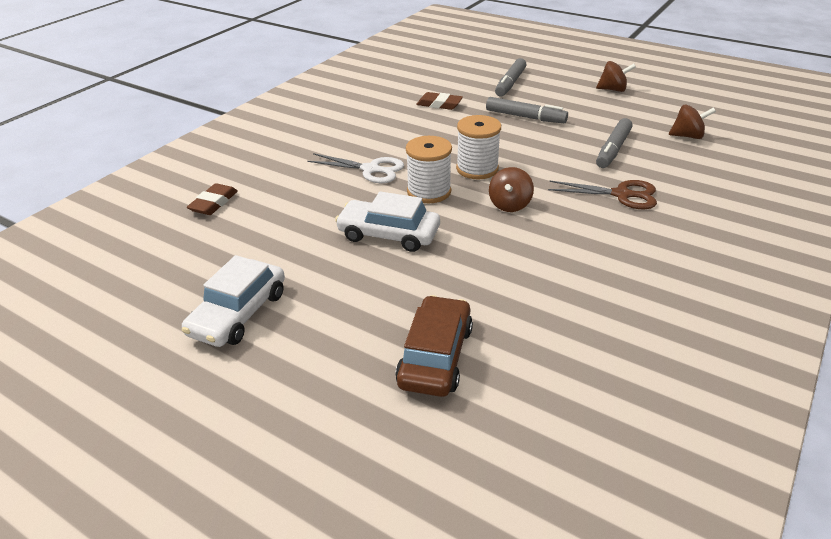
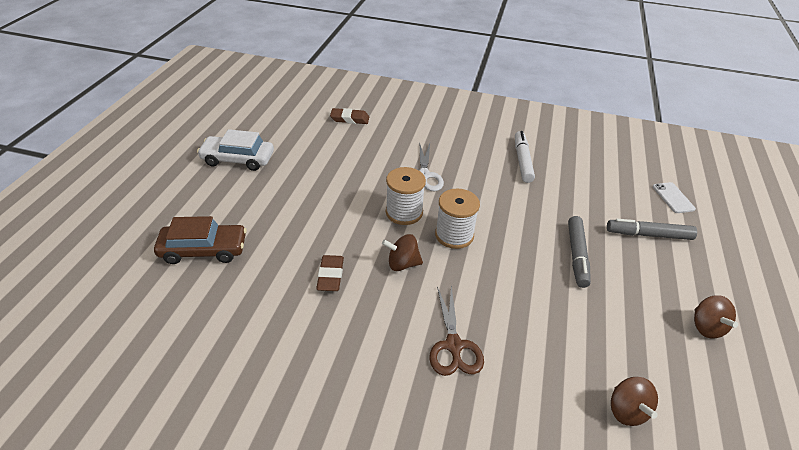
camera: 70 degrees right, 5 degrees up
(380, 112) = (522, 161): none -> white marker
(389, 234) = (337, 202): white car -> none
(439, 104) = (562, 192): brown eraser -> brown eraser (330, 276)
(469, 63) = (673, 198): none -> white phone
(613, 150) = (547, 334): grey marker -> none

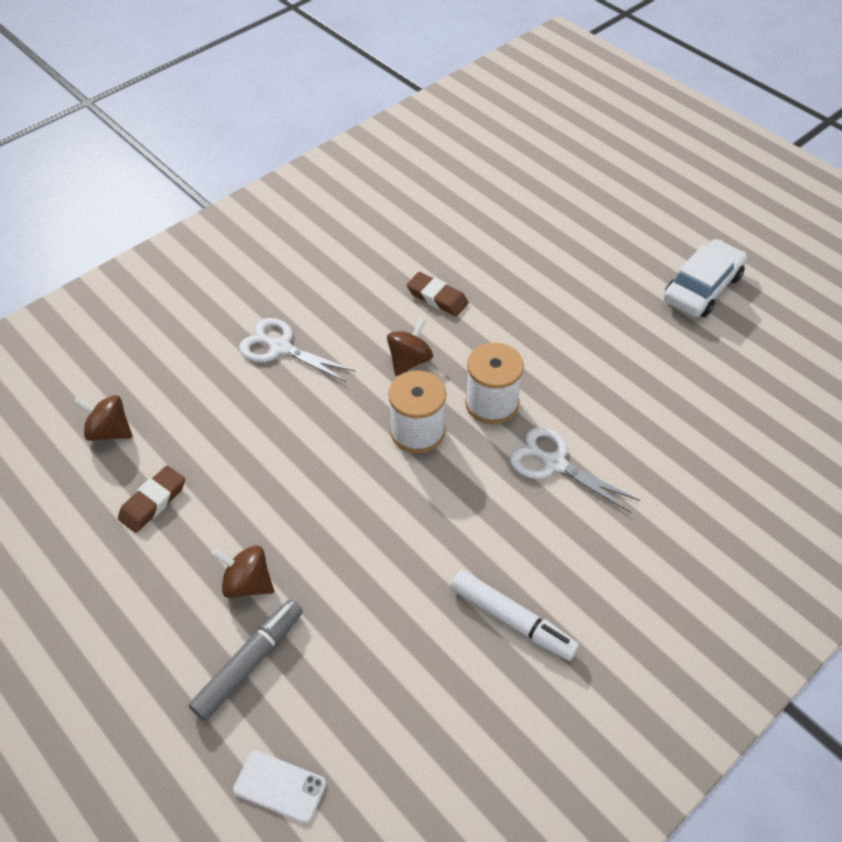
camera: 125 degrees right, 10 degrees up
(204, 250) = (543, 221): brown car -> none
(350, 119) = (756, 444): brown eraser -> brown eraser (153, 502)
(453, 345) = (280, 348): brown scissors -> white scissors
(577, 255) = (289, 538): grey marker -> none
(706, 327) = (97, 586): brown spinning top -> brown spinning top (247, 583)

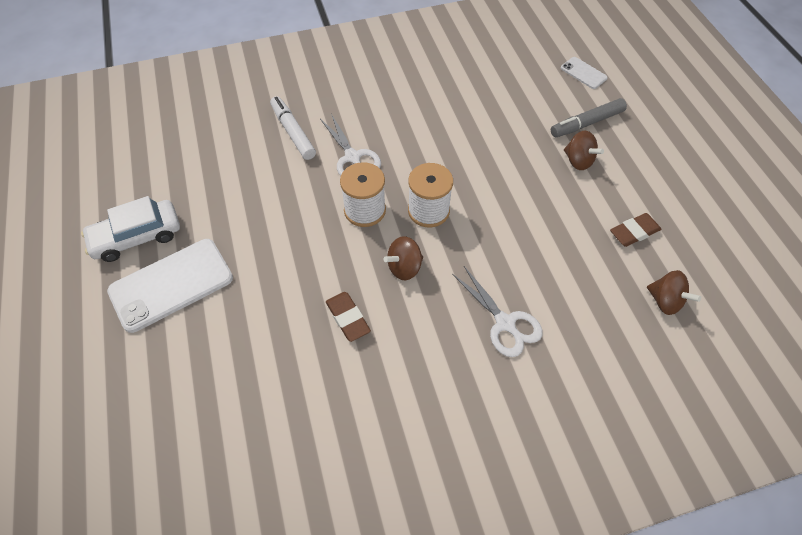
camera: 155 degrees left, 5 degrees up
(512, 620) = (433, 93): white marker -> white marker (293, 132)
(624, 264) = (171, 284): none -> white phone

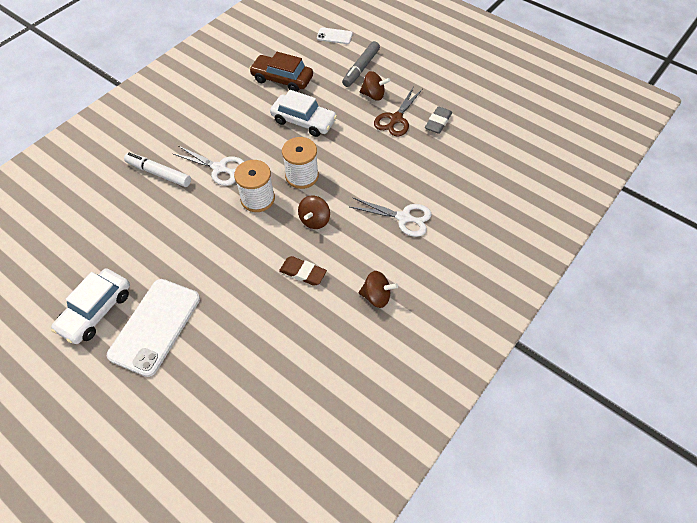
camera: 35 degrees left, 0 degrees up
(476, 151) = (303, 121): none -> white car
(489, 94) = (282, 79): none -> brown car
(584, 202) = (396, 119): none -> brown scissors
(634, 232) = (438, 122): brown eraser -> grey eraser
(665, 301) = (483, 153): brown spinning top -> brown spinning top (376, 296)

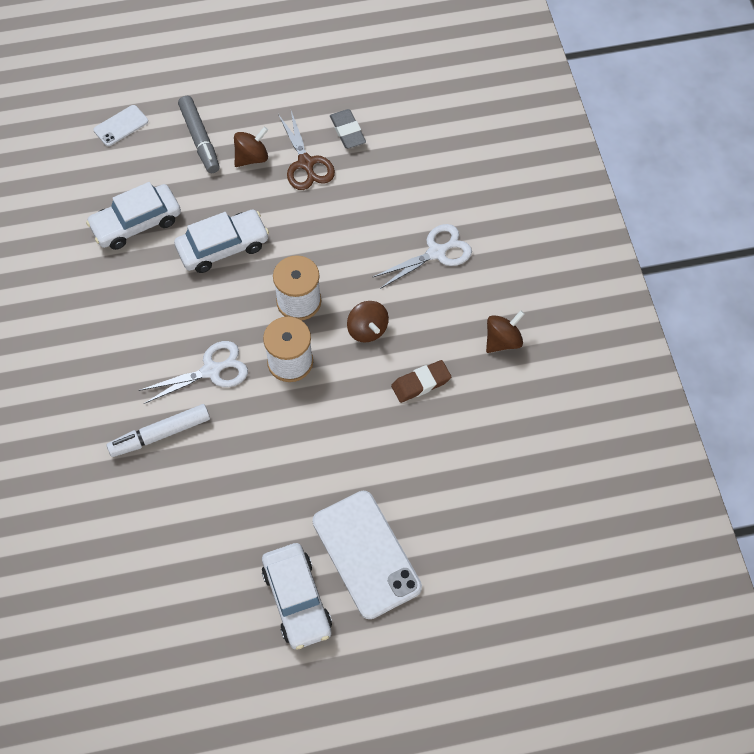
camera: 50 degrees left, 5 degrees up
(282, 79) = (136, 223): brown car -> white car

